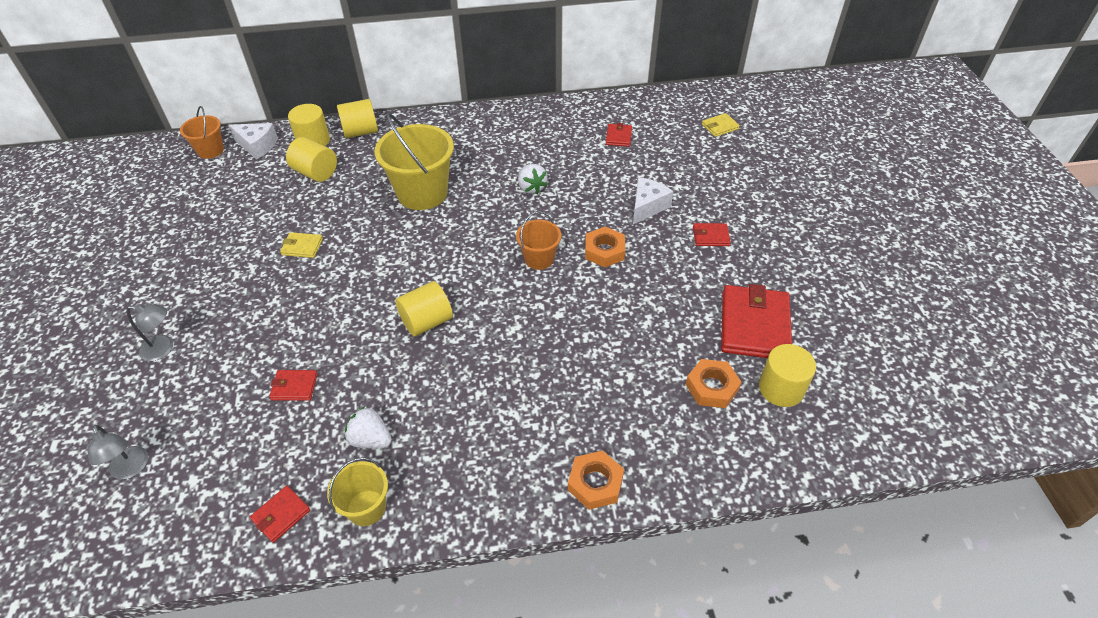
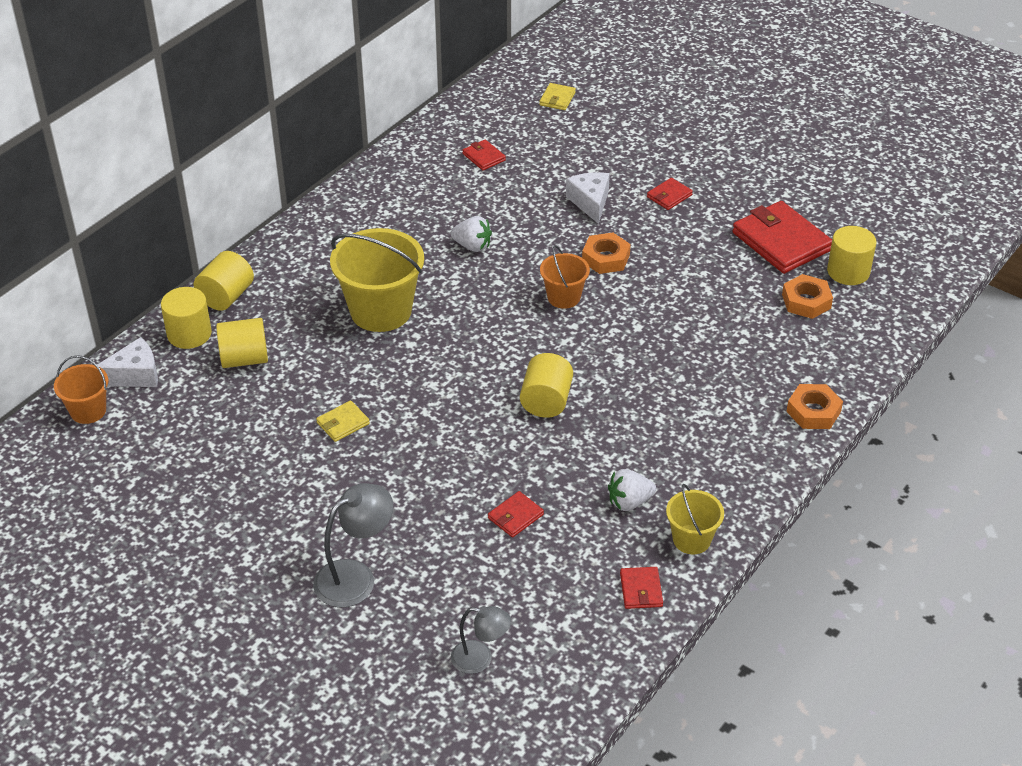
camera: 45 degrees left, 5 degrees down
(163, 349) = (355, 577): grey lamp -> grey lamp, size x1.54

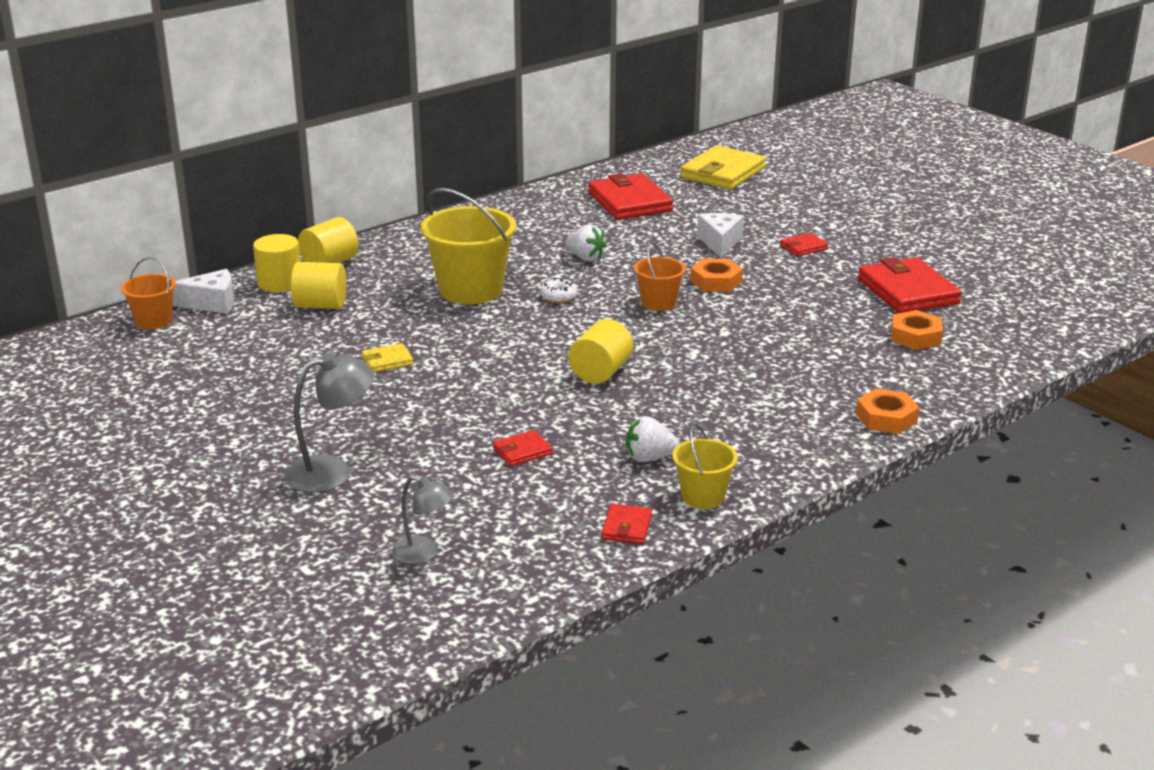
camera: 15 degrees right, 15 degrees down
(468, 306) = (559, 297): none -> white donut
(484, 157) = (629, 202): red wallet -> red wallet, size x2.12
(557, 99) = (723, 173): yellow wallet -> yellow wallet, size x2.12
(848, 271) = (972, 321): yellow cylinder -> none

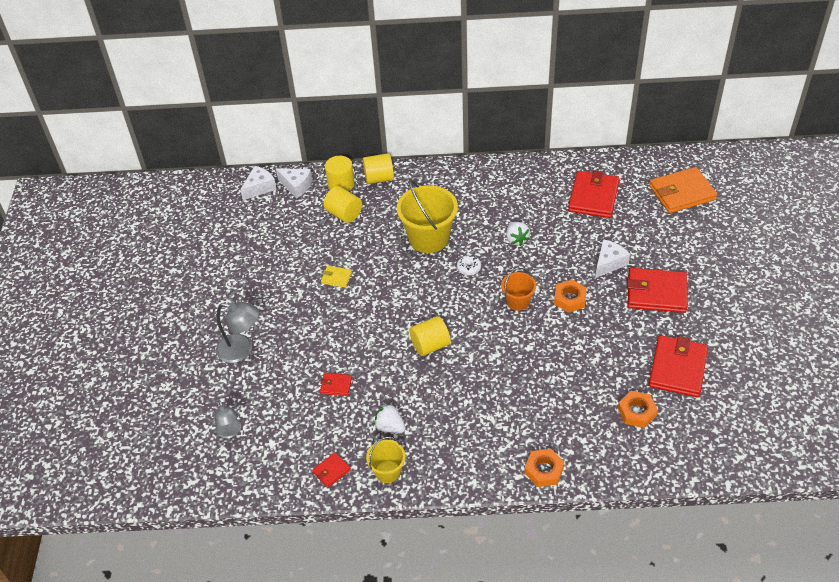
camera: 40 degrees right, 20 degrees up
(153, 321) = (259, 188): orange bucket -> white cheese
(723, 173) = (682, 193): yellow wallet -> orange wallet
(803, 247) = (656, 293): red wallet -> red wallet, size x2.12

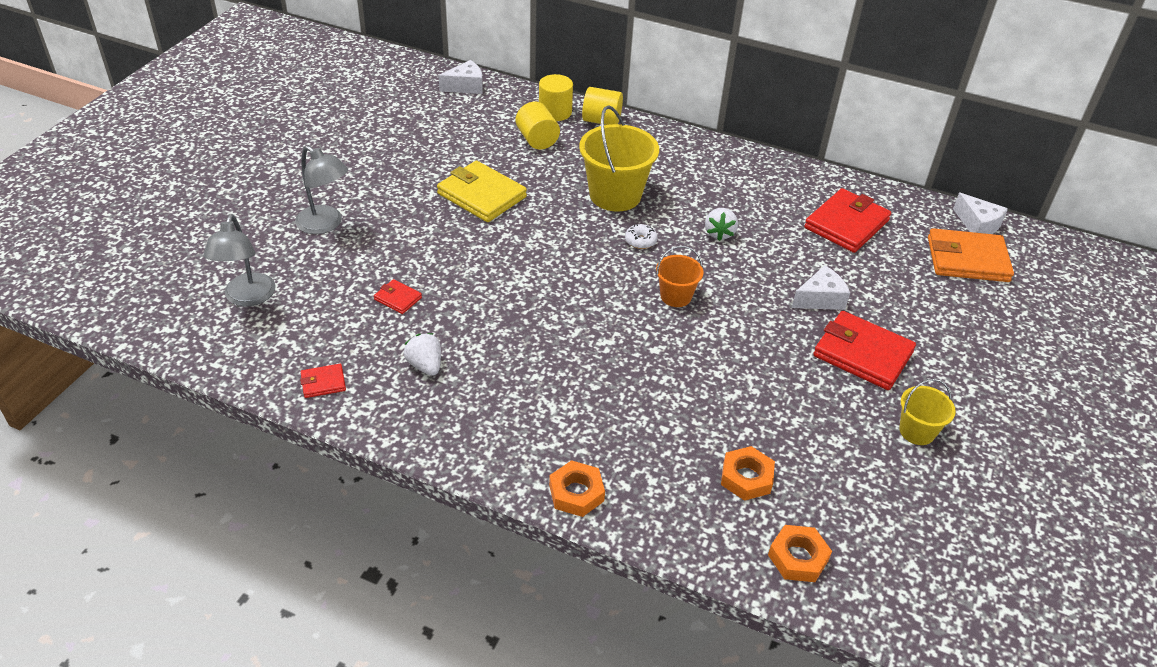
camera: 20 degrees right, 5 degrees down
(230, 432) = (247, 298): grey lamp -> grey lamp, size x1.54
(296, 186) = (505, 98): white cheese -> white cheese (977, 225)
(336, 278) = (481, 195): yellow wallet -> yellow wallet, size x2.12
(387, 471) = (386, 411): yellow bucket -> yellow bucket (917, 431)
(430, 345) = (537, 300): yellow cylinder -> none
(570, 299) = (743, 318): orange nut -> orange nut (798, 558)
(677, 368) = (836, 450): red wallet -> none

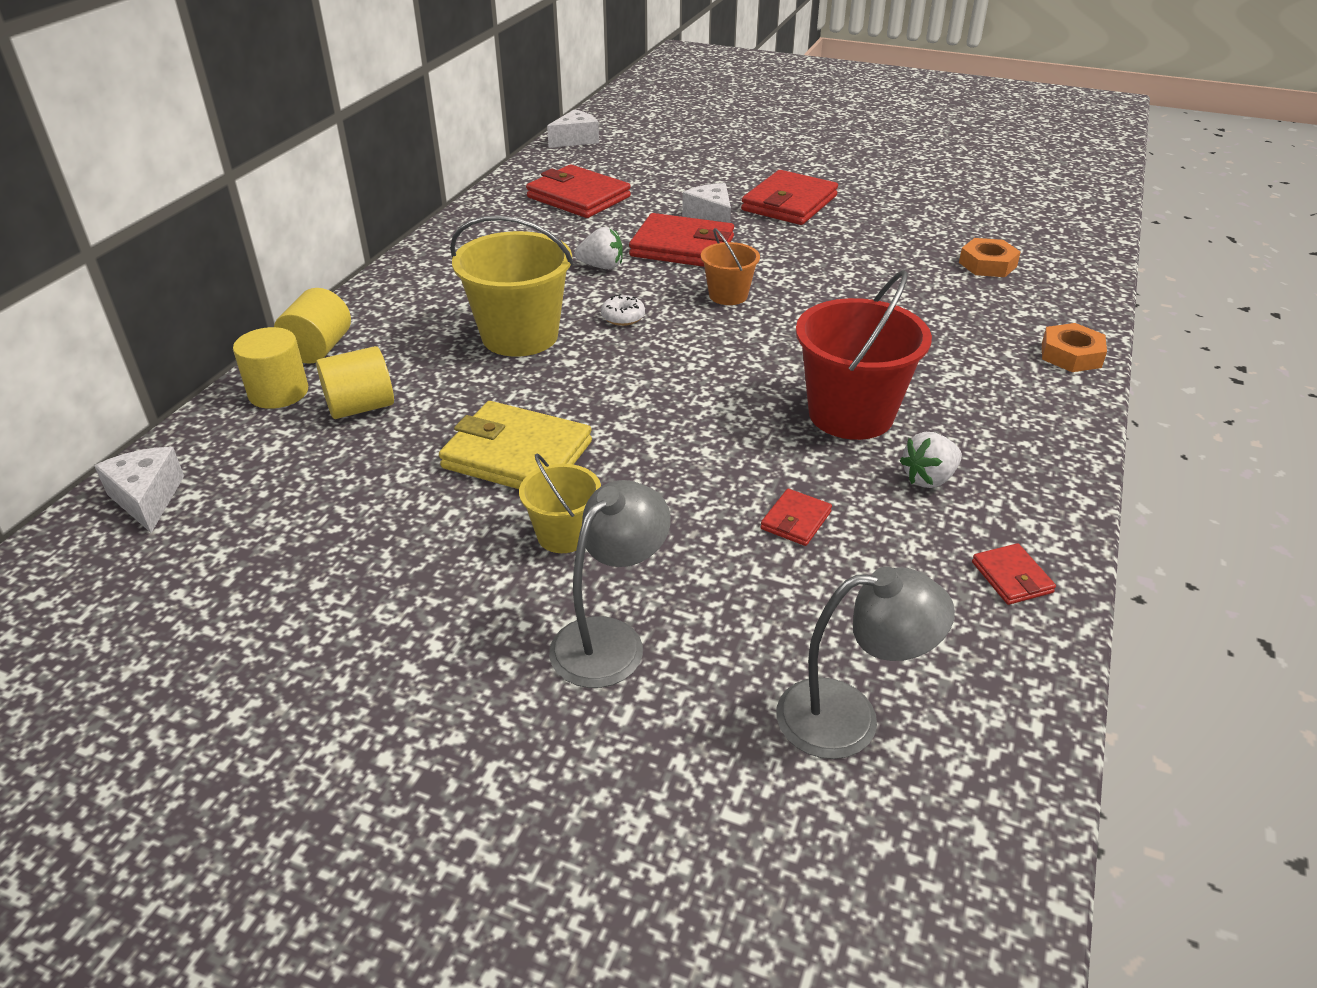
camera: 90 degrees left, 5 degrees down
(481, 195) = (517, 455): yellow wallet -> yellow wallet turned 75 degrees clockwise
(504, 340) = (850, 414): none -> red bucket
(759, 278) = (682, 247): none -> red wallet
(798, 558) = (1065, 246): orange nut -> none
(917, 431) = (882, 189): yellow bucket -> yellow bucket (563, 535)
(967, 259) = (632, 149): orange wallet -> none

